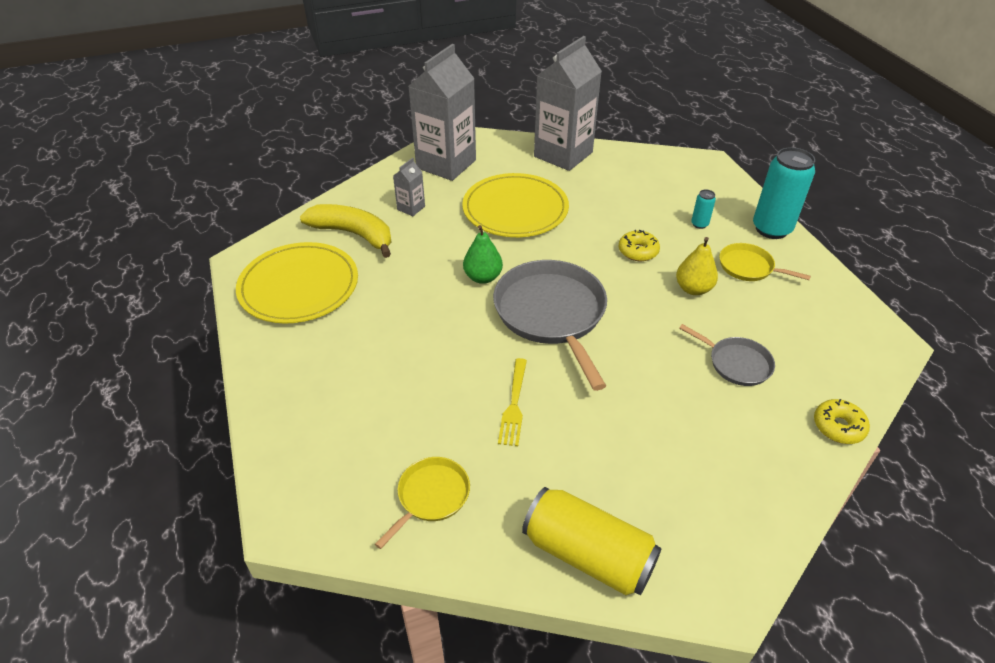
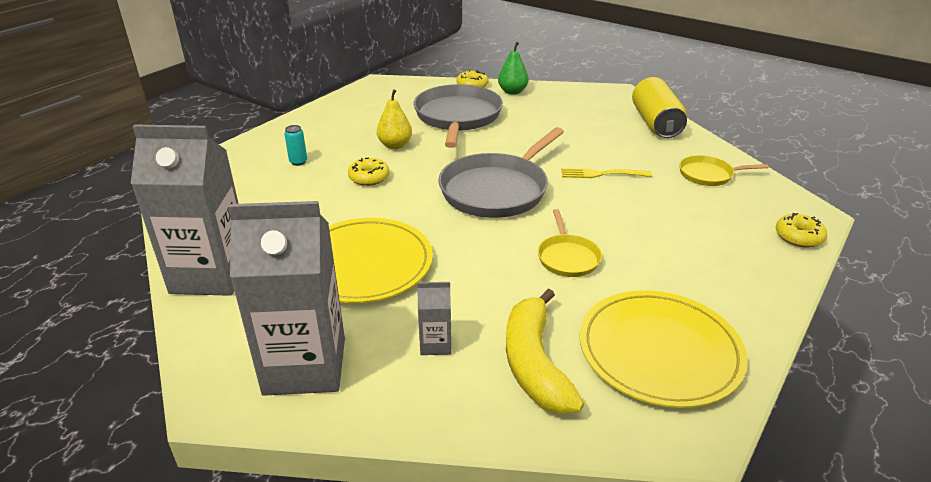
camera: 125 degrees left, 10 degrees down
(280, 469) = (798, 237): none -> yellow donut
(483, 277) = (495, 239): green pear -> green pear (512, 92)
(514, 404) = (602, 174): yellow fork -> yellow fork turned 150 degrees counterclockwise
(736, 363) = (457, 117): grey pan -> grey pan, size x1.96
(748, 267) = (343, 132): yellow pan -> yellow pan (567, 257)
(771, 229) = (278, 133): turquoise can -> none

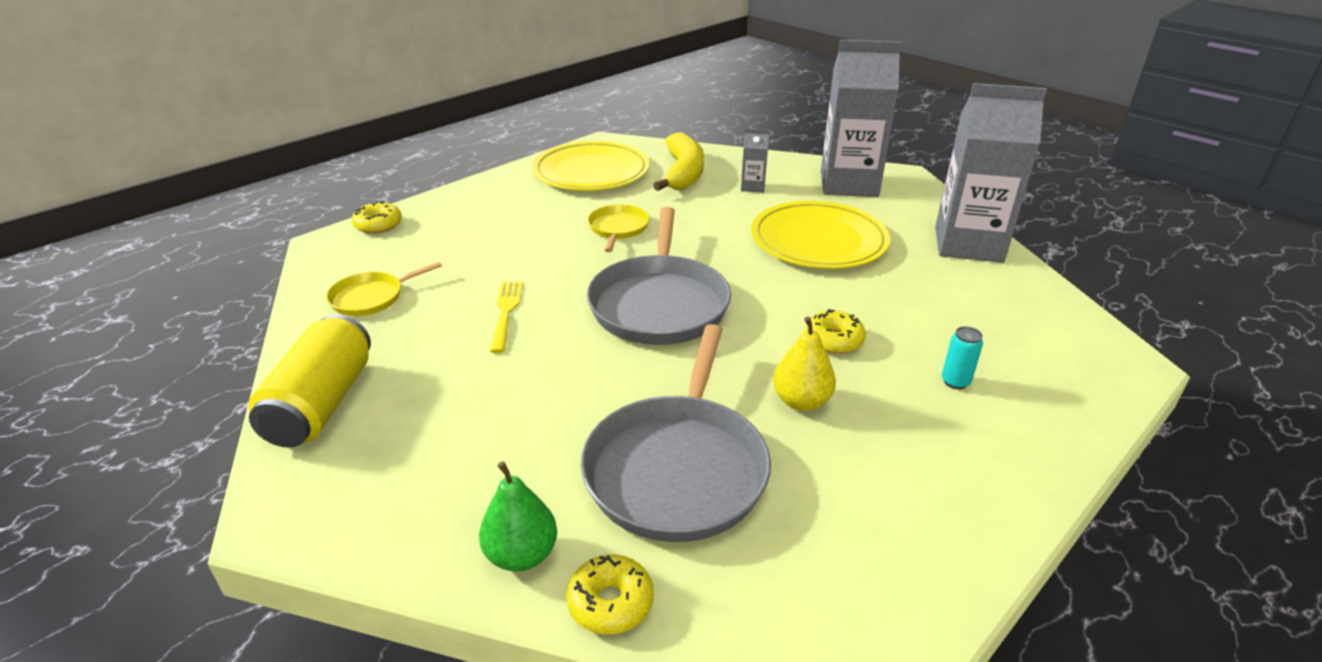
camera: 170 degrees left, 0 degrees up
(497, 190) = (659, 304): grey pan -> grey pan turned 135 degrees clockwise
(602, 174) = (506, 313): yellow fork -> yellow fork turned 105 degrees counterclockwise
(708, 175) = (371, 298): yellow pan -> yellow pan turned 135 degrees clockwise

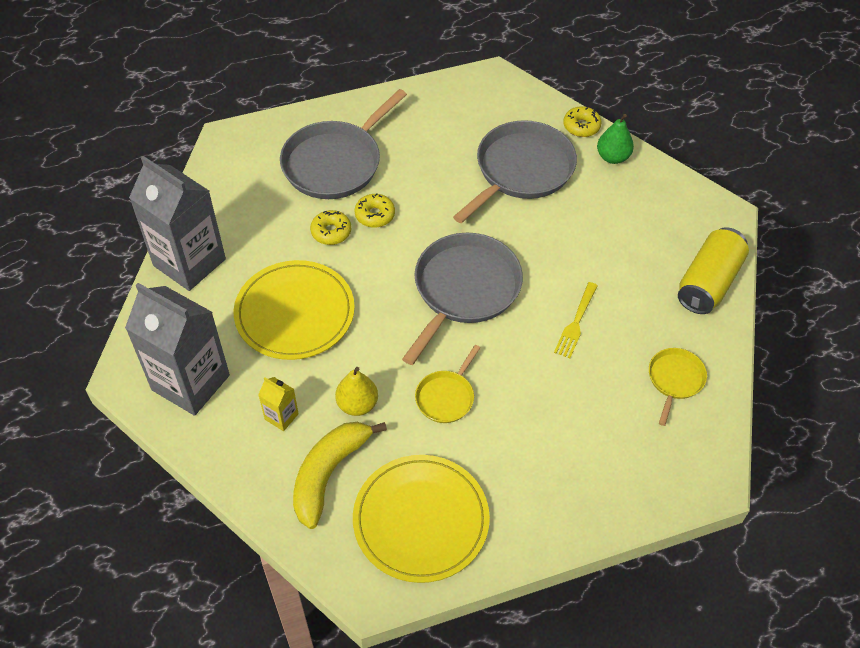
camera: 155 degrees left, 20 degrees up
(371, 298) = (675, 380): yellow pan -> yellow pan turned 60 degrees counterclockwise
(378, 225) = (664, 495): yellow donut -> yellow donut (331, 232)
(752, 187) = (281, 416): grey carton -> yellow carton
(801, 401) = (430, 182): yellow pear -> yellow pear (357, 404)
(955, 382) = (335, 163): turquoise can -> grey pan

